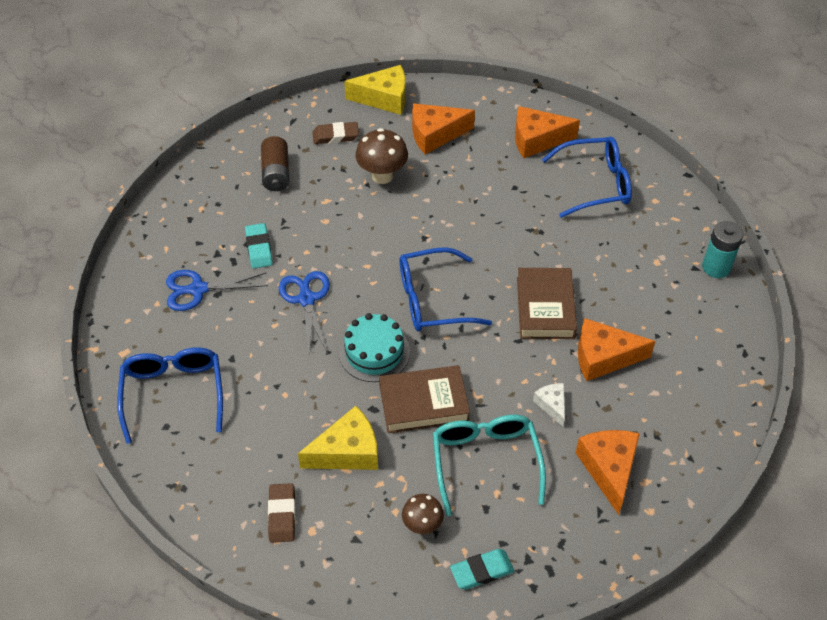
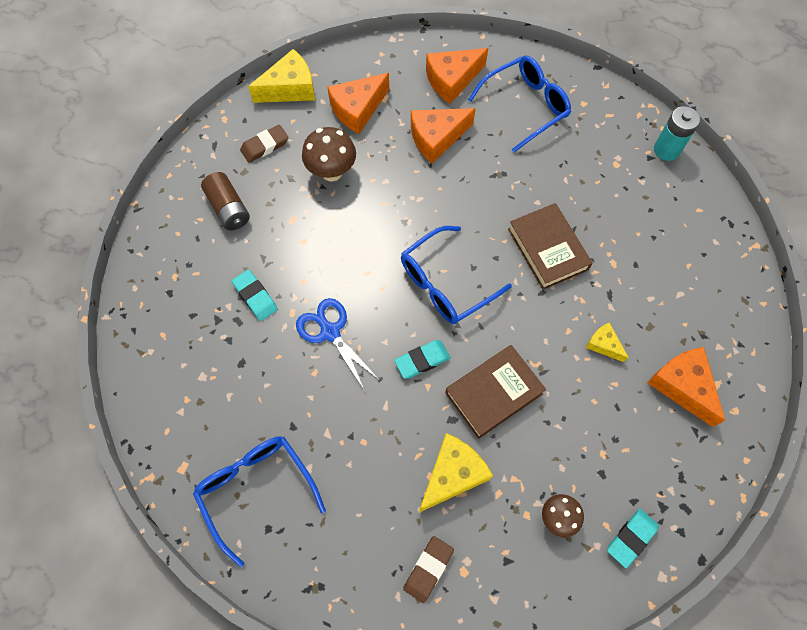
camera: 25 degrees left, 15 degrees up
(198, 289) = (219, 366): blue scissors -> none
(282, 515) = (428, 569): brown eraser -> brown eraser turned 60 degrees clockwise
(374, 352) = (422, 360): turquoise cake -> turquoise eraser
(485, 461) = (577, 427): turquoise glasses -> none
(552, 405) = (603, 344): white cheese -> yellow cheese
(603, 357) = (621, 278): orange cheese -> orange cheese (436, 138)

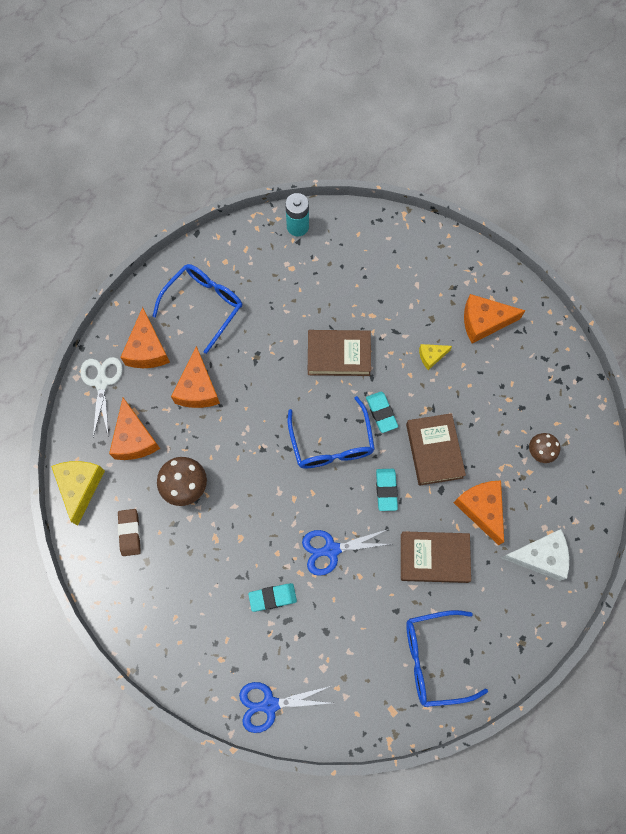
camera: 65 degrees left, 5 degrees up
(146, 340) = (270, 704): none -> blue scissors
(229, 208) = (177, 588): brown battery -> none
(370, 443) = (434, 557): none -> brown book
(398, 60) = (102, 382): none -> white scissors
(428, 569) = (539, 556): brown eraser -> white cheese
(452, 474) = (481, 509): yellow cheese -> orange cheese
(525, 106) = (204, 305): blue glasses -> blue glasses turned 45 degrees clockwise
(631, 538) = (570, 412): turquoise eraser -> turquoise eraser (381, 413)

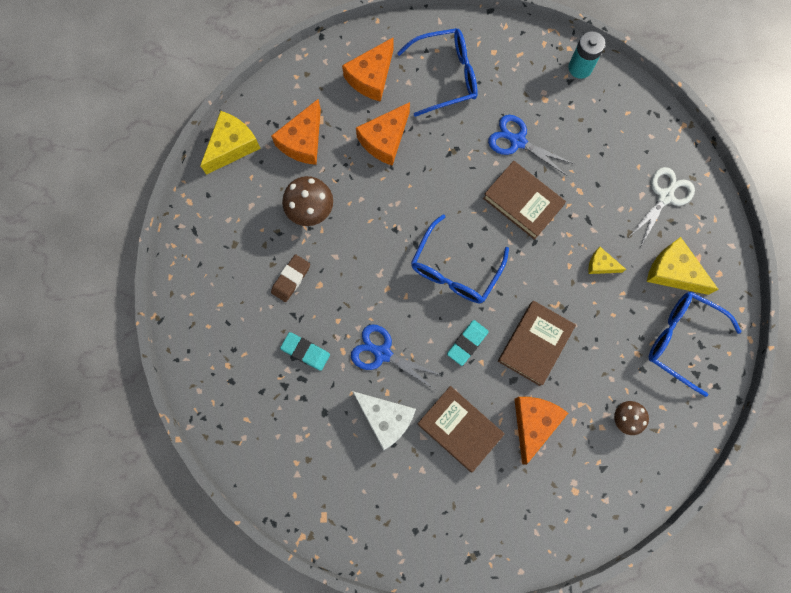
camera: 40 degrees right, 5 degrees up
(102, 382) = (314, 76): white scissors -> white scissors (665, 196)
(130, 533) = (239, 212): brown eraser -> brown eraser (291, 279)
(270, 704) = (235, 430): blue scissors -> blue scissors (518, 141)
(381, 413) = (517, 277): turquoise eraser -> none
(433, 658) = (390, 506): blue glasses -> blue glasses (681, 339)
(483, 322) = (673, 272): orange cheese -> yellow cheese
(539, 556) = (549, 502): white cheese -> white cheese (386, 419)

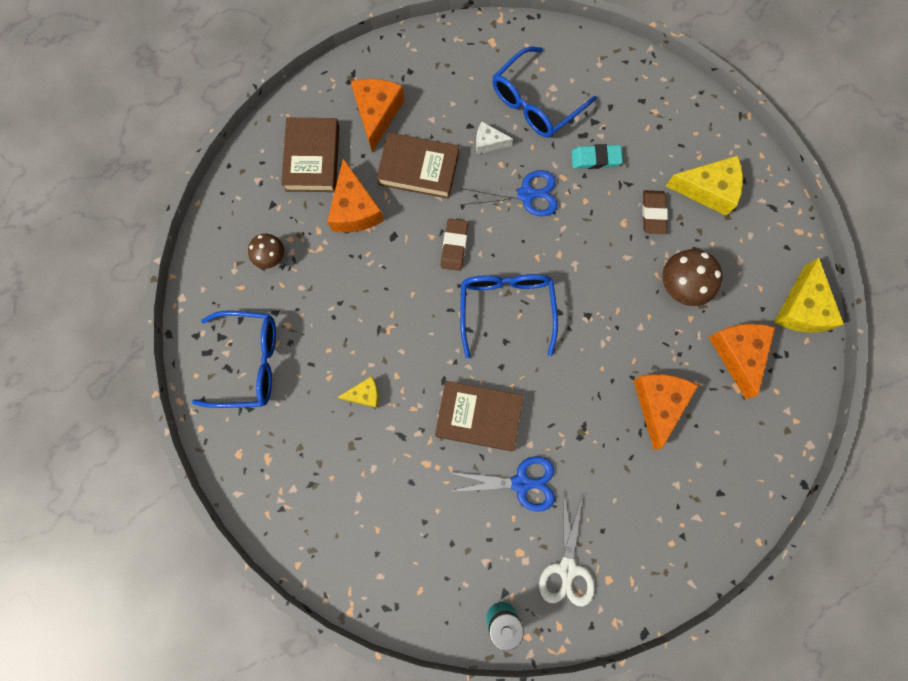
camera: 150 degrees right, 0 degrees up
(371, 77) = (719, 467): orange cheese -> orange cheese (377, 114)
(386, 419) = (488, 142): white cheese -> white cheese, size x0.55
(446, 76) = (642, 517): blue glasses -> blue glasses (535, 103)
(467, 343) = (454, 246): turquoise eraser -> brown eraser
(535, 344) = (390, 280): brown book -> brown book (312, 158)
(665, 196) = (332, 510): white scissors -> white scissors (567, 568)
(673, 272) = (287, 429): yellow cheese -> yellow cheese (708, 189)

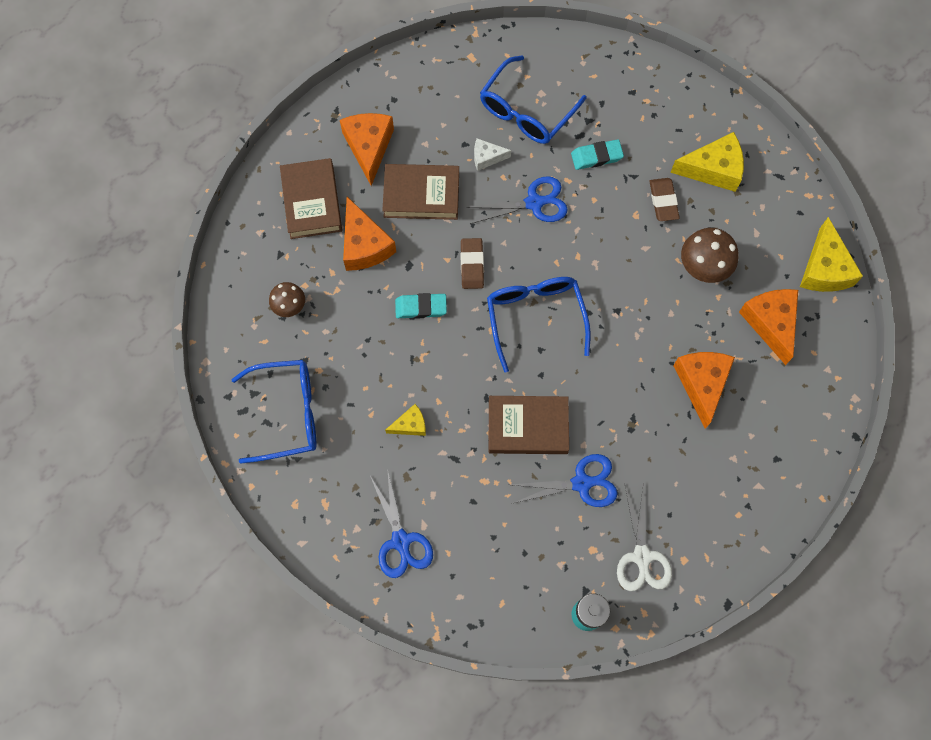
camera: 10 degrees left, 5 degrees down
(333, 509) = (401, 541): none -> blue scissors
(397, 279) = (421, 307): none -> turquoise eraser

